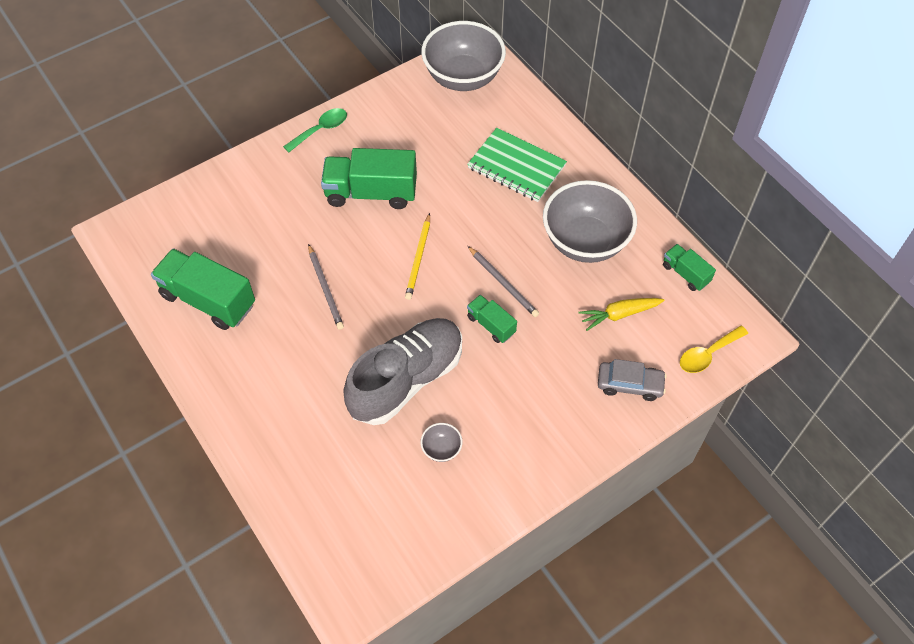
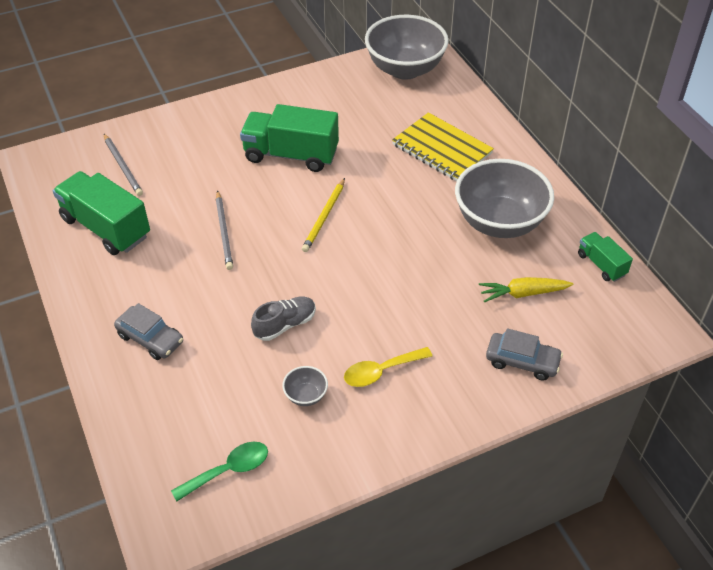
camera: 10 degrees right, 10 degrees down
(283, 413) = (150, 339): none -> grey car
(320, 130) = (255, 97): green spoon -> green spoon (228, 470)
(406, 380) = (285, 325): grey shoe -> grey shoe, size x0.47
(491, 325) = (385, 286): green truck -> none
(503, 283) = (406, 249): grey pencil -> grey pencil (123, 166)
(516, 167) = (442, 149): green notebook -> yellow notebook
(707, 354) = (613, 343): yellow spoon -> yellow spoon (381, 371)

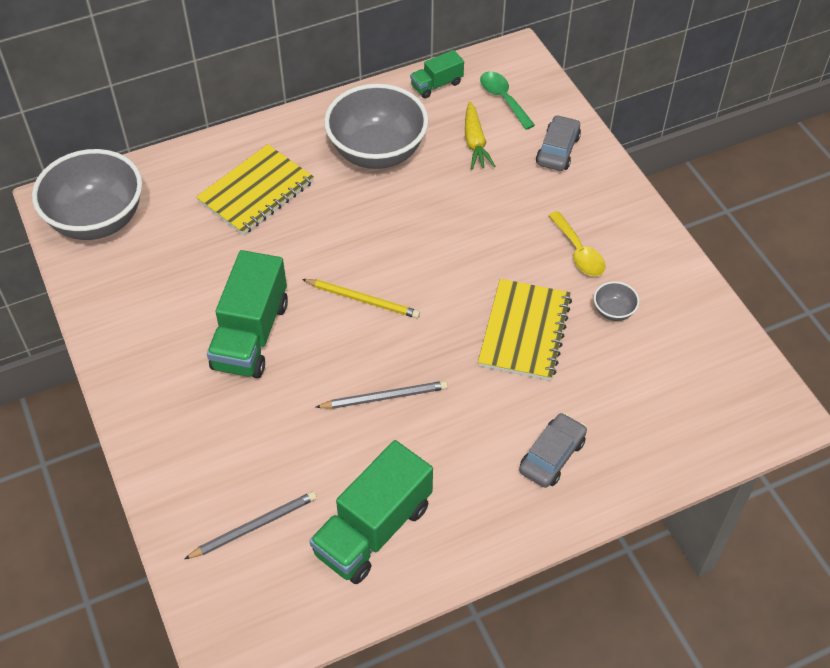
camera: 90 degrees left, 5 degrees up
(228, 470) = (708, 370): green spoon -> green spoon (503, 99)
(285, 325) = (524, 331): grey shoe -> yellow notebook

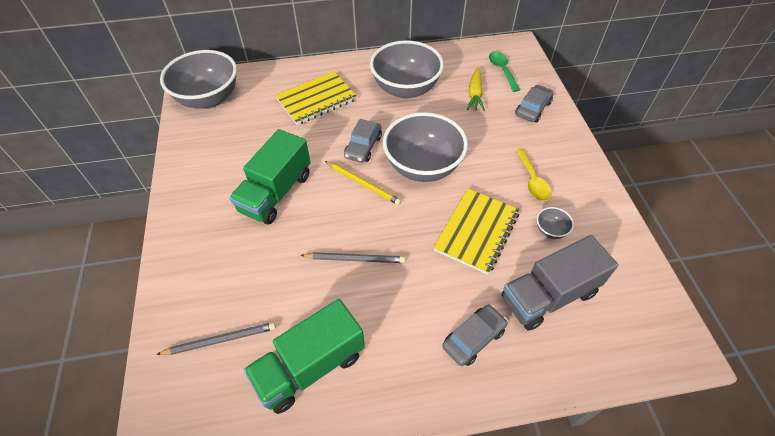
camera: 15 degrees right, 0 degrees up
(346, 248) = (363, 146): none -> grey car
(434, 261) = (423, 166): none -> grey bowl
(436, 85) = (458, 55): green truck -> none
(627, 389) = (548, 295): none -> grey truck

